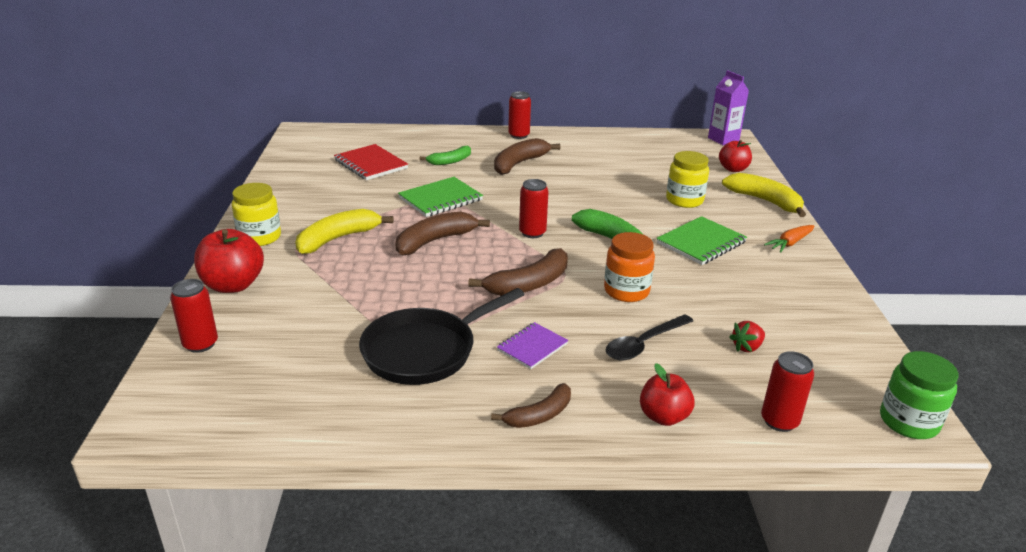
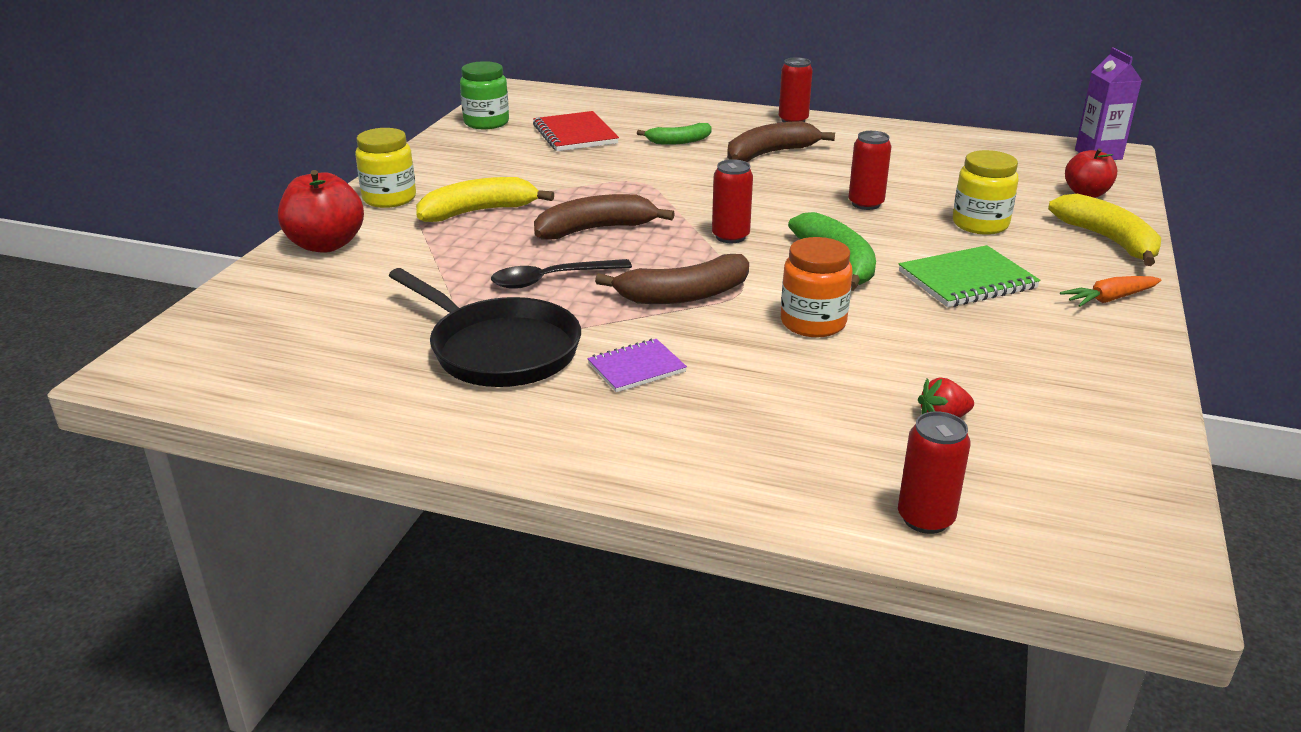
camera: 20 degrees right, 0 degrees up
(200, 344) = (250, 300): red can -> red can (866, 204)
(425, 351) = (499, 349): black pan -> black pan turned 120 degrees counterclockwise
(440, 199) = (636, 183): green notebook -> none
(539, 415) = (591, 446): brown banana -> none
(644, 344) = (792, 390): black spoon -> black spoon (552, 279)
(663, 417) = (757, 480): red apple -> none
(908, 422) = (1136, 560): green jar -> green jar (486, 123)

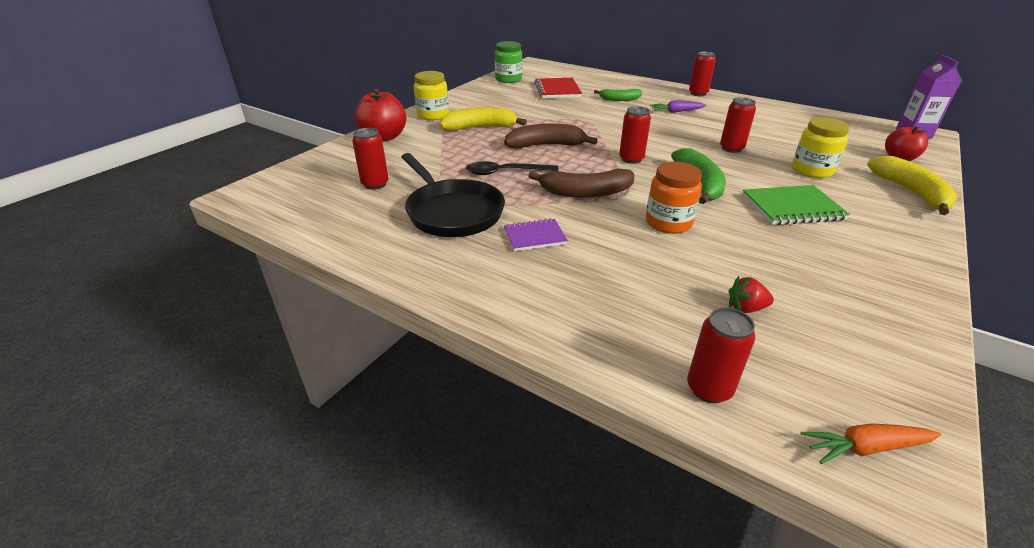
camera: 15 degrees right, 5 degrees up
(354, 323) = (375, 184): none -> red can
(770, 153) = (676, 111): brown banana -> purple carrot
(1109, 299) = (904, 235): orange carrot -> orange carrot (865, 448)

